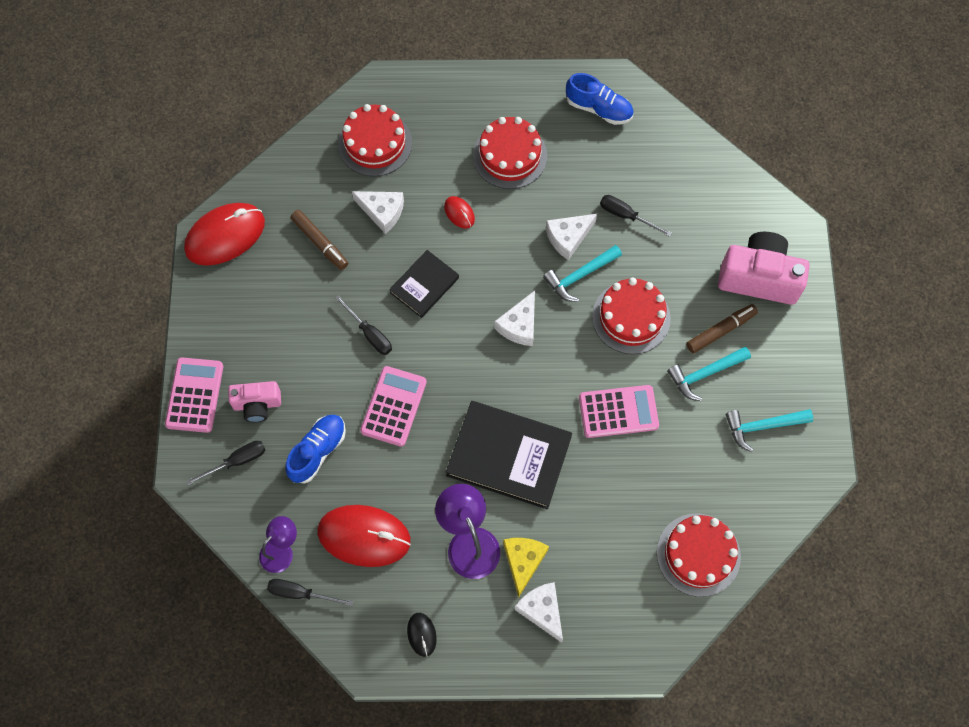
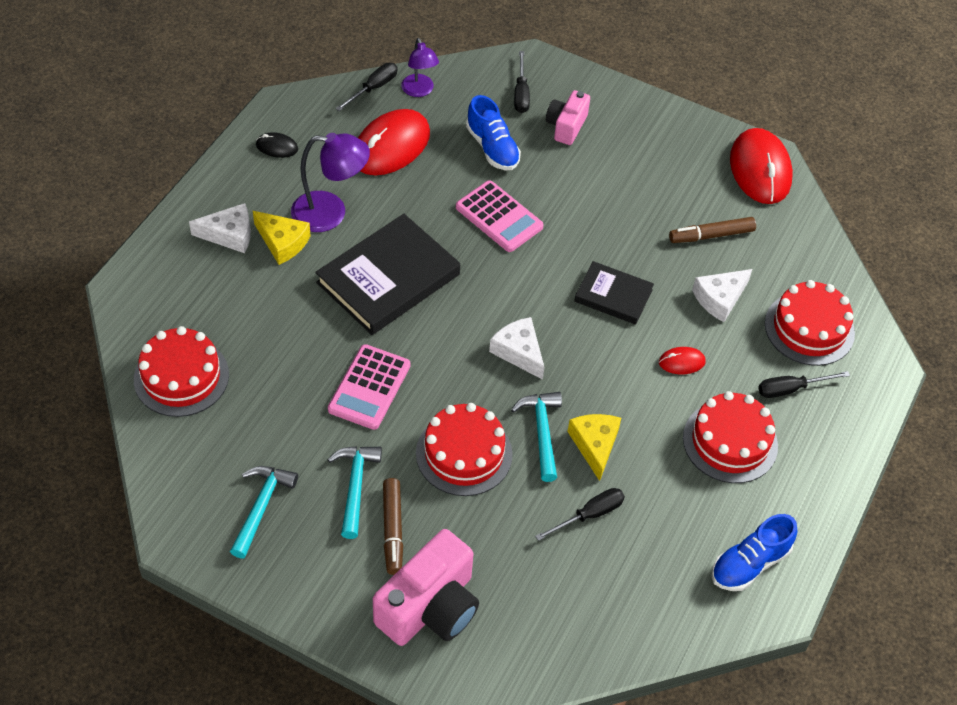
camera: 115 degrees right, 15 degrees down
(194, 395) = (603, 90): pink calculator -> none
(370, 334) = (586, 231): black screwdriver -> black screwdriver (791, 389)
(424, 285) = (613, 295): black book -> black book turned 45 degrees counterclockwise
(568, 237) = (595, 445): white cheese -> yellow cheese

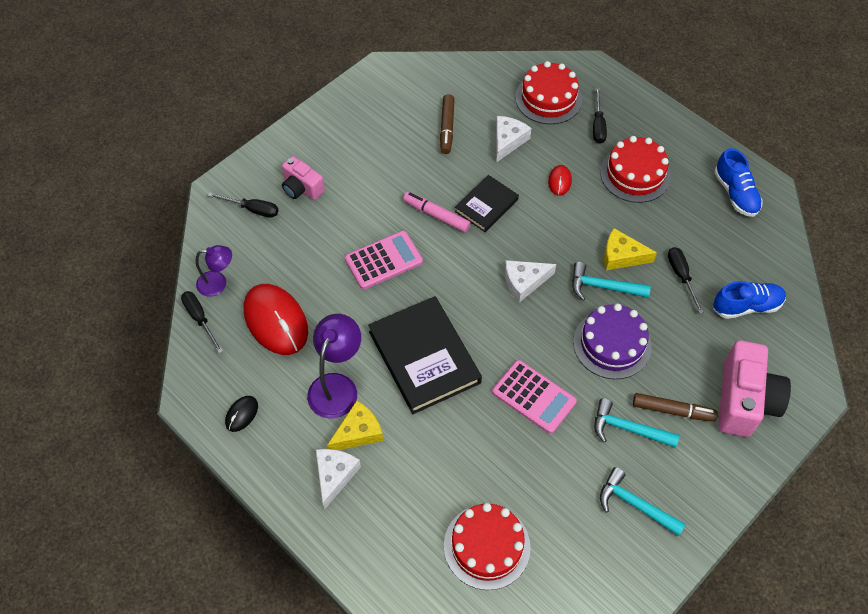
camera: 70 degrees left, 5 degrees up
(430, 607) = (744, 400): pink camera -> pink camera turned 45 degrees clockwise
(464, 453) = (612, 344): red cake -> purple cake
(492, 148) = (306, 246): blue shoe -> blue shoe (746, 306)
(579, 251) = (436, 215): none -> pink marker
(720, 298) = (508, 141): white cheese -> white cheese turned 135 degrees counterclockwise
(760, 170) = (393, 79): red mouse -> none

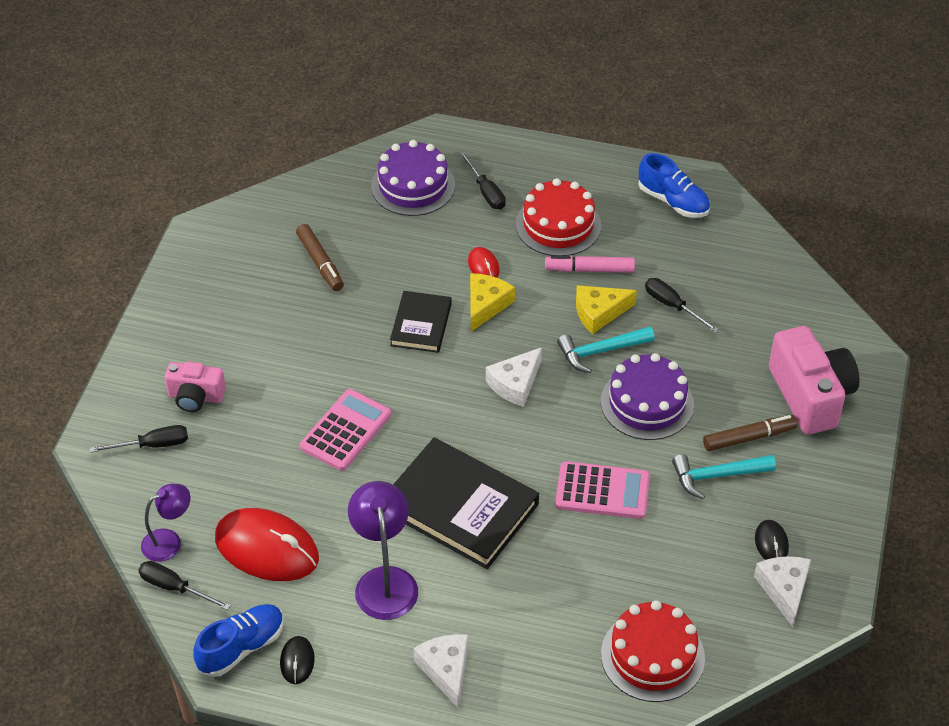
camera: 30 degrees left, 10 degrees down
(358, 432) = (441, 615): yellow cheese -> yellow cheese (486, 305)
(436, 215) = (372, 358): pink marker -> pink marker (589, 269)
(508, 141) = (398, 248): white cheese -> white cheese (784, 590)
(548, 98) = (413, 186): red cake -> purple cake
(635, 505) = (771, 543): turquoise hammer -> black mouse
(746, 306) = (755, 306): blue shoe -> blue shoe (241, 647)

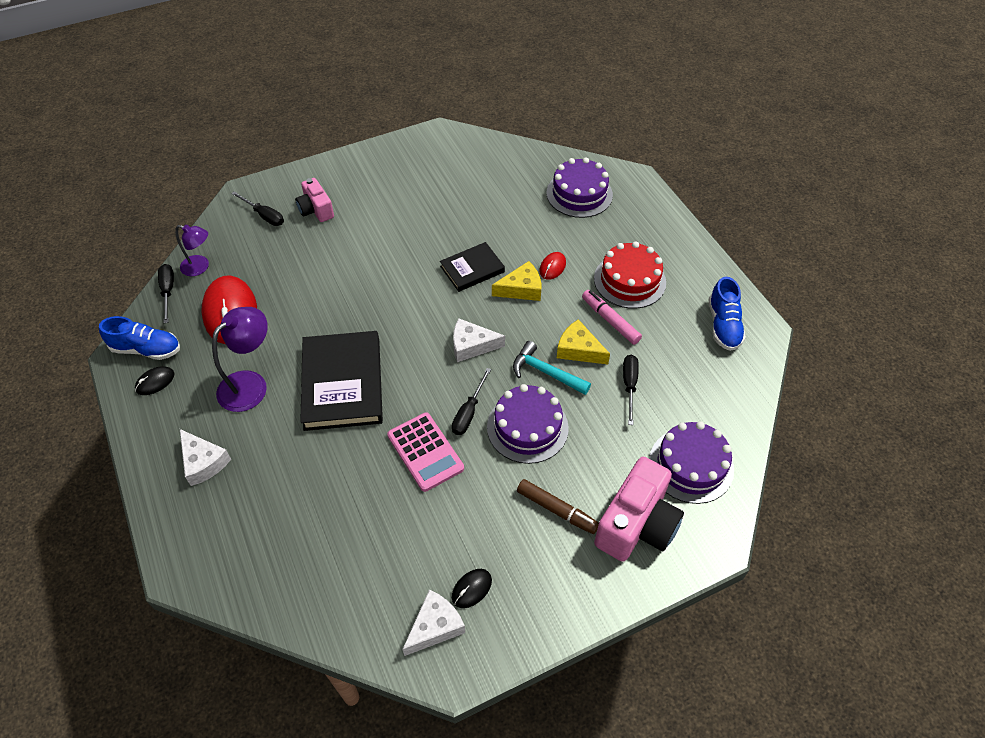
camera: 50 degrees right, 5 degrees up
(320, 263) = (471, 194): brown marker -> none
(346, 431) = (353, 289): pink calculator -> none
(446, 670) = (203, 462): white cheese -> white cheese turned 105 degrees clockwise
(486, 192) = (615, 229): black screwdriver -> black screwdriver (468, 412)
(652, 656) = (305, 577): red cake -> none
(717, 476) = (502, 512): turquoise hammer -> none
(788, 323) = (691, 465): none -> purple cake

